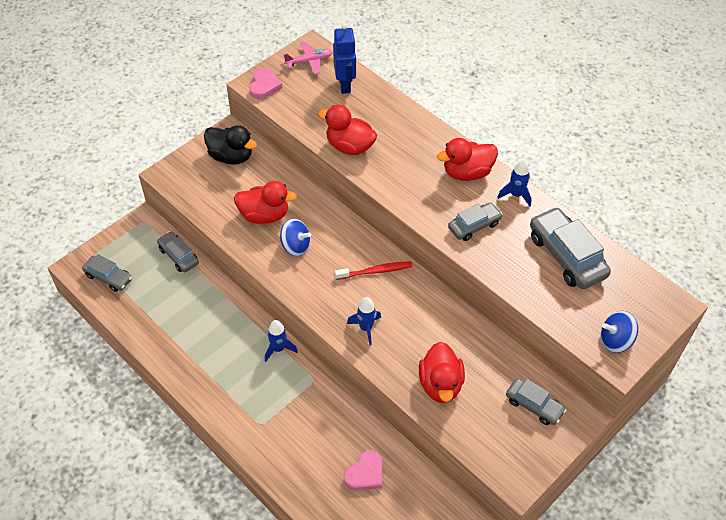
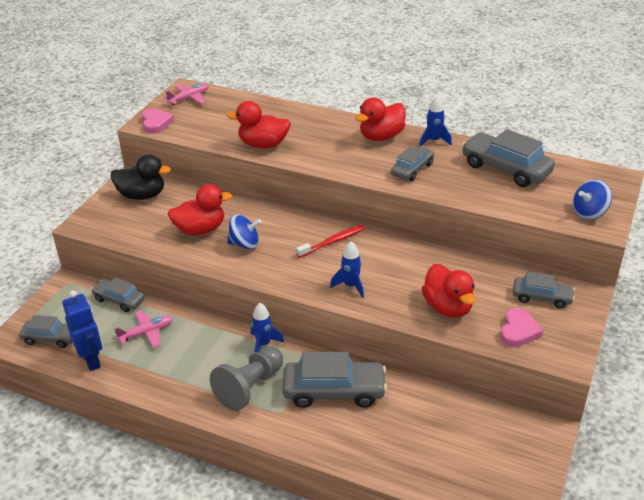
camera: 20 degrees left, 15 degrees down
(187, 300) = (146, 333): none -> pink plane
(247, 389) = (250, 387): none -> grey pawn
(315, 420) = (334, 391): none -> grey car
(345, 85) = (232, 106): blue robot -> blue robot (92, 360)
(365, 474) = (410, 419): pink heart -> pink heart (518, 331)

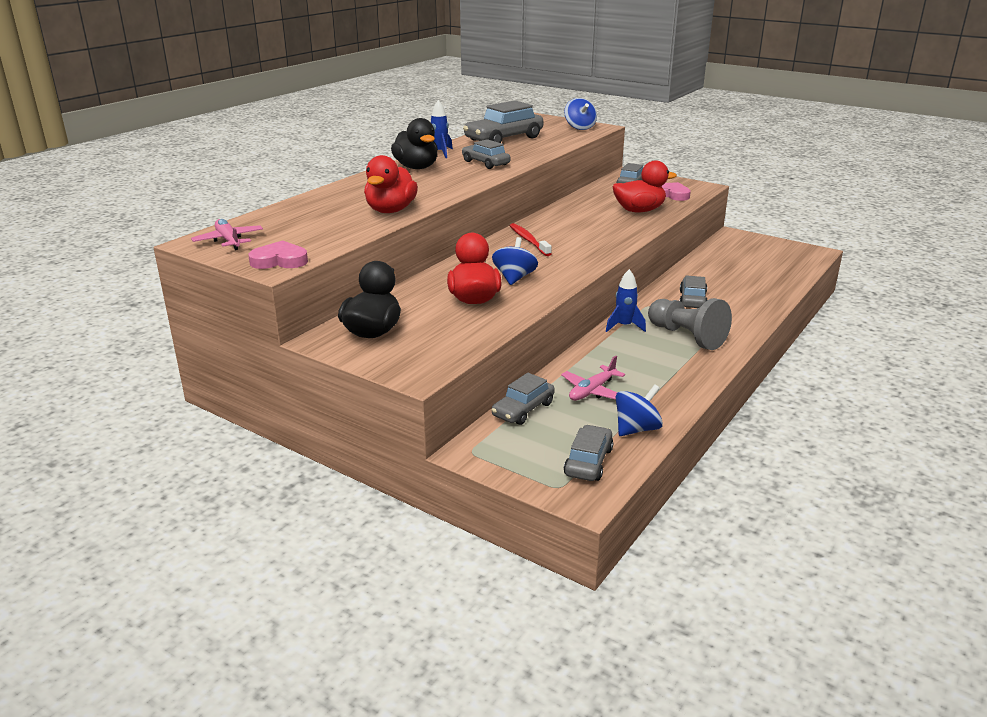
camera: 80 degrees left, 10 degrees down
(92, 360) = (636, 429): blue robot -> blue spinning top
(146, 333) = (592, 391): pink plane -> pink plane turned 120 degrees counterclockwise
(334, 391) = (692, 300): grey car -> grey car, size x0.60
(350, 286) = (602, 239): blue rocket -> none
(381, 137) = (416, 167): red duck -> black duck

